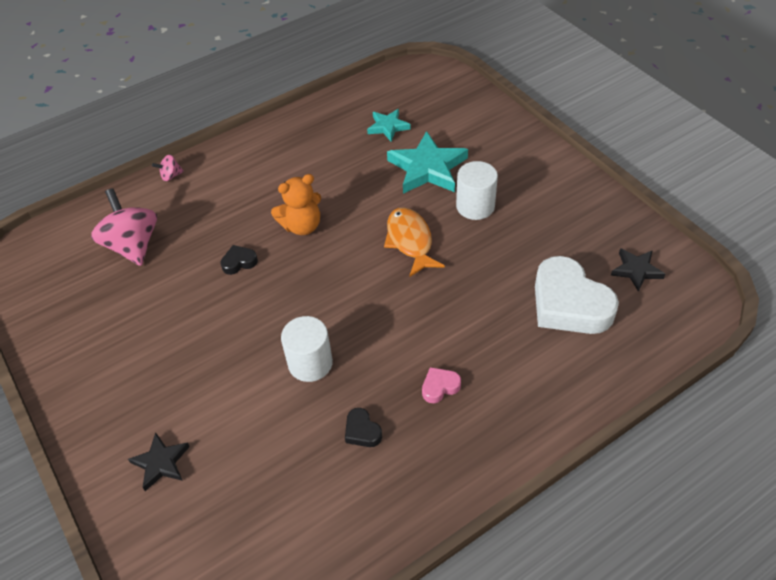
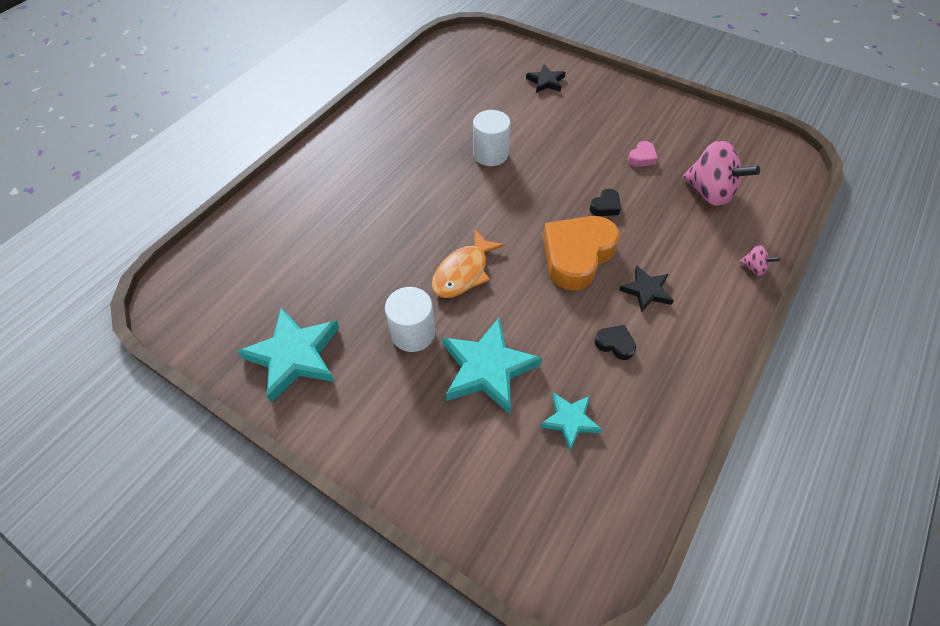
camera: 155 degrees right, 5 degrees up
(171, 176) = (753, 268): pink spinning top -> pink spinning top turned 75 degrees clockwise
(302, 226) = (577, 256): orange teddy bear -> orange heart
(362, 431) = (429, 128): black heart -> black heart (615, 344)
(410, 241) = (463, 272): orange fish -> orange fish turned 75 degrees clockwise
(440, 387) = (386, 167): pink heart -> pink heart (642, 157)
(569, 304) = (295, 257): white heart -> none
(579, 216) = (294, 356): none -> turquoise star
(636, 270) = (231, 309): black star -> black star (646, 291)

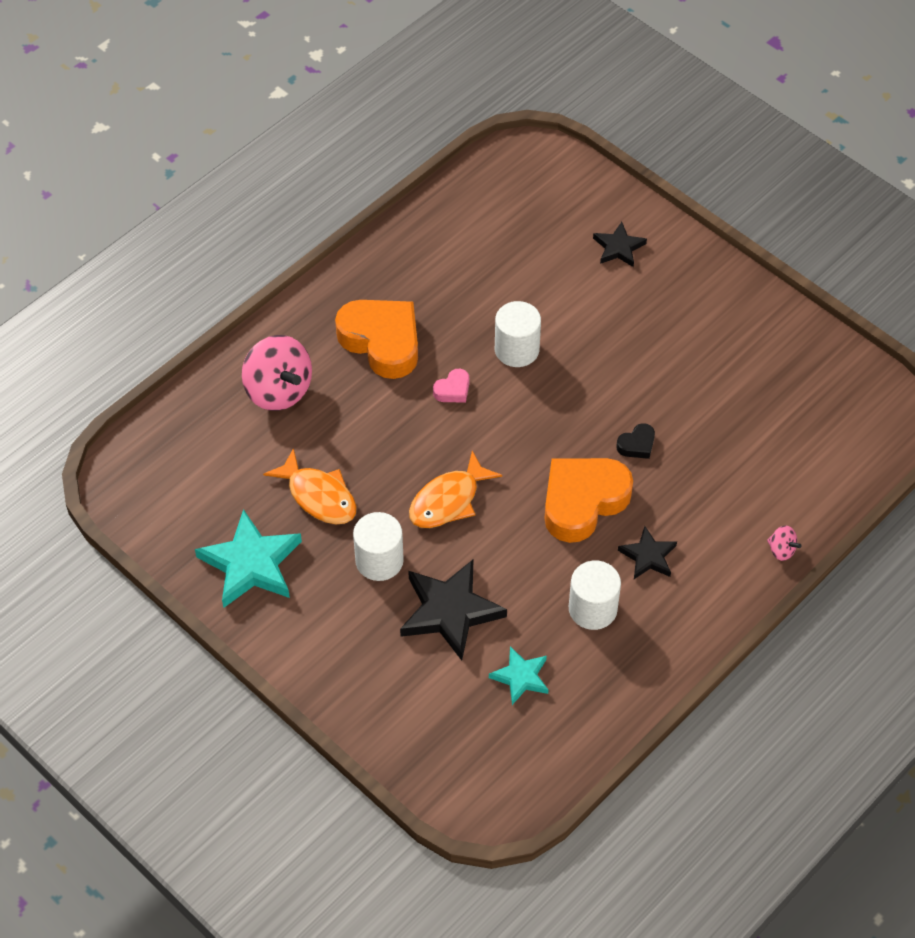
camera: 10 degrees right, 0 degrees up
(349, 286) = (318, 496): none -> orange fish
(384, 163) = (382, 342): none -> orange heart
(487, 368) = (450, 611): turquoise star -> black star
(615, 344) = (592, 609): black heart -> white cylinder
(642, 157) = (705, 385): pink heart -> pink heart (453, 390)
(709, 192) = (770, 447): pink spinning top -> pink spinning top (278, 390)

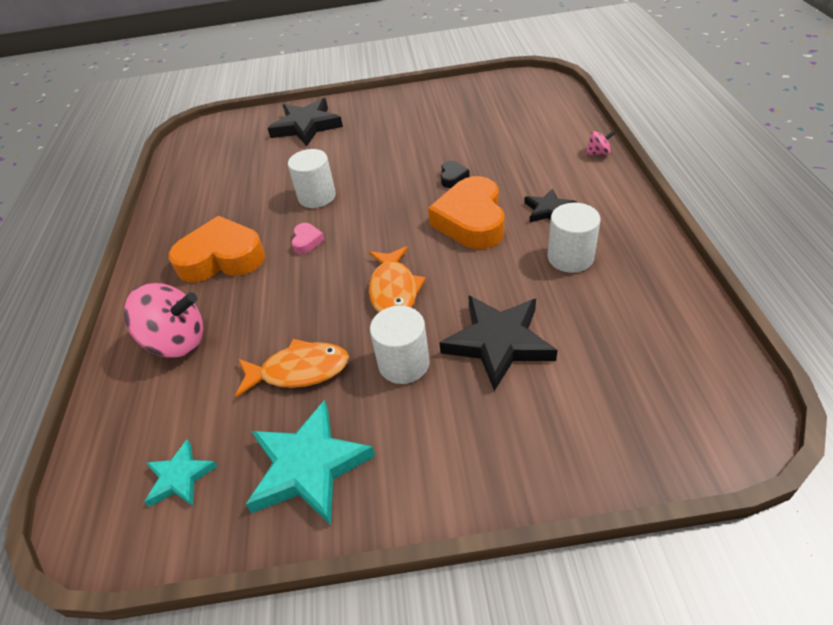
camera: 45 degrees left, 10 degrees down
(521, 677) = (603, 330): turquoise star -> turquoise star (180, 477)
(618, 248) = (306, 126): black star -> black star, size x1.78

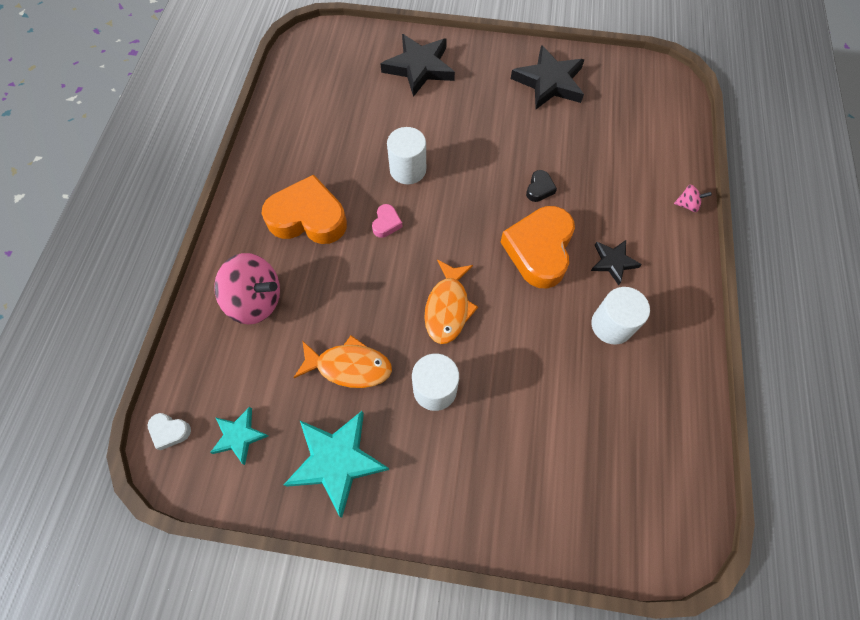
camera: 10 degrees right, 20 degrees up
(89, 499) = (170, 431): none -> white heart
(498, 342) = (518, 395): black star -> black star (549, 82)

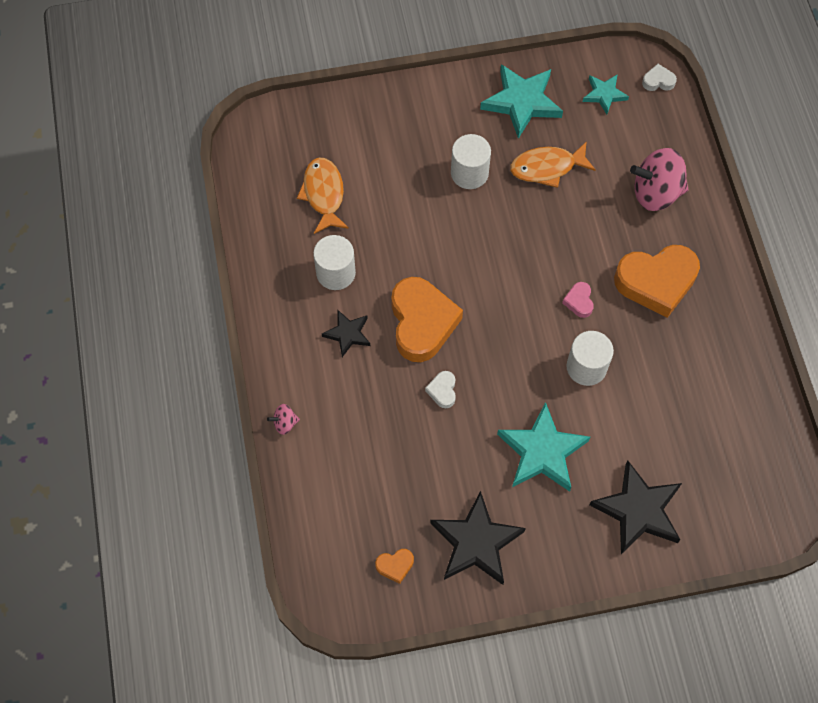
camera: 160 degrees right, 0 degrees up
(448, 308) = (486, 241): orange fish -> orange fish (324, 194)
(473, 122) = (542, 451): none -> turquoise star
(539, 189) = (442, 391): black heart -> white heart
(615, 85) = (395, 566): none -> orange heart

